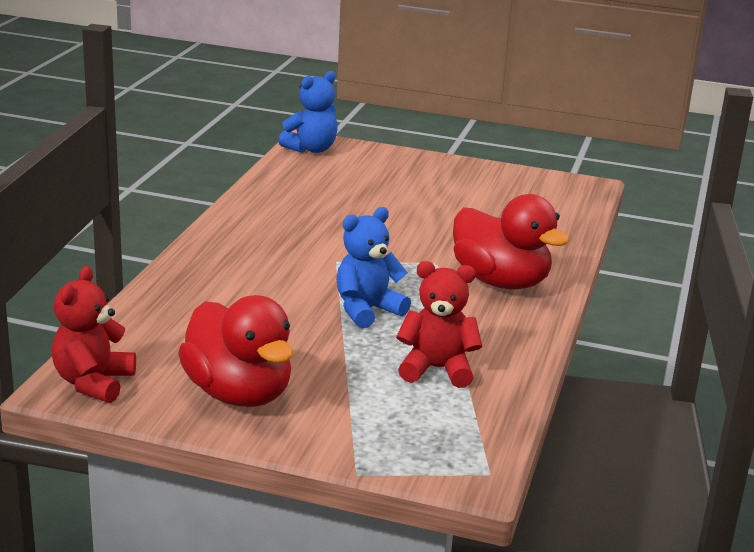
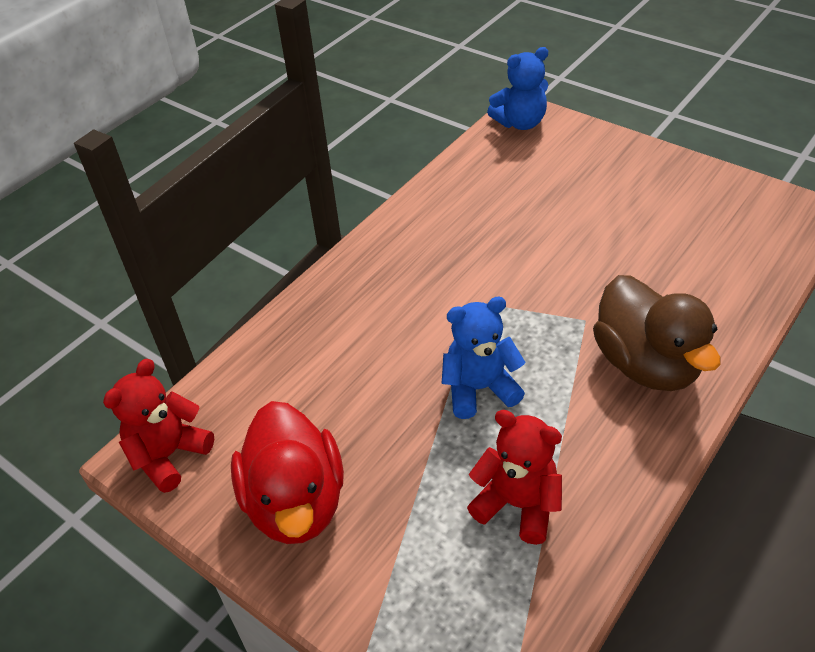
camera: 25 degrees right, 20 degrees up
(501, 281) = (646, 364): red duck -> brown duck

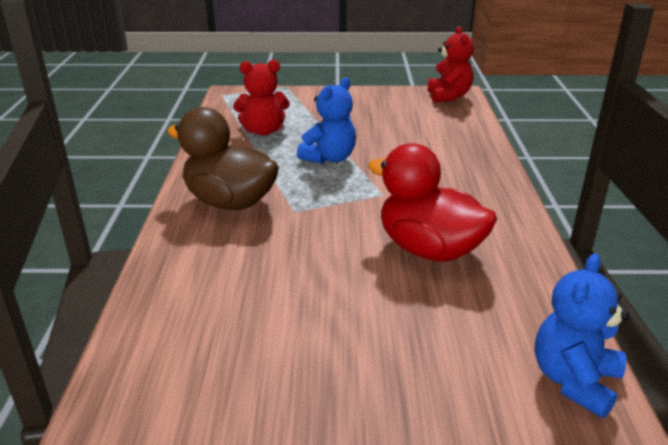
camera: 140 degrees right, 15 degrees down
(296, 502) = (369, 103): red duck -> red duck (429, 249)

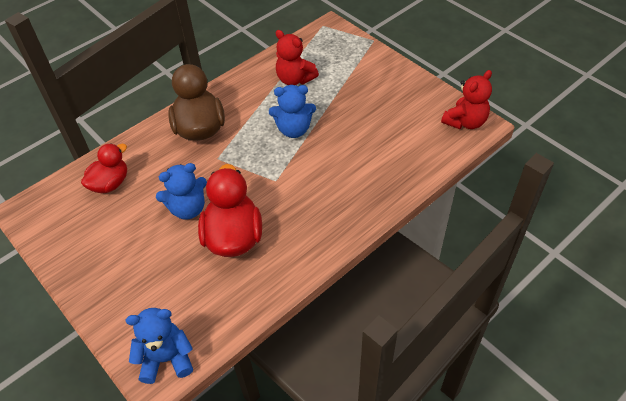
camera: 50 degrees right, 20 degrees up
(203, 298) = (110, 183): none -> red duck
(341, 260) = (188, 208): none -> blue teddy bear

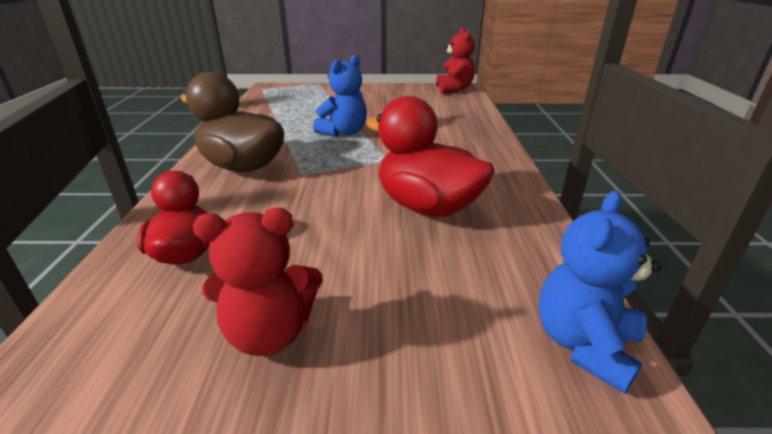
camera: 50 degrees left, 20 degrees down
(188, 208) = (338, 216): blue teddy bear -> none
(295, 79) = (290, 113): red teddy bear -> red teddy bear (270, 333)

